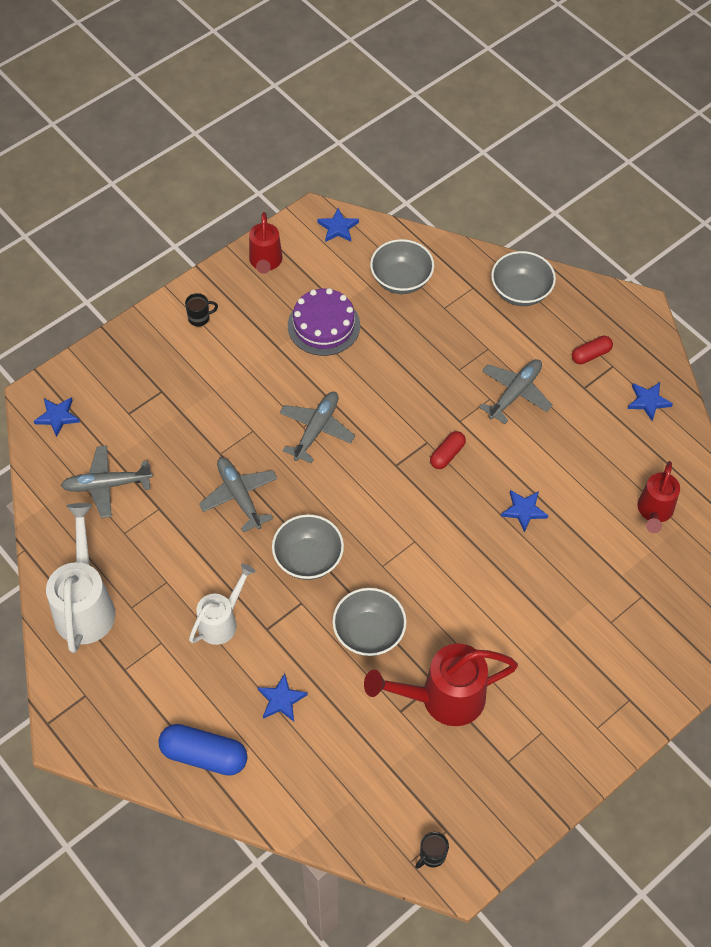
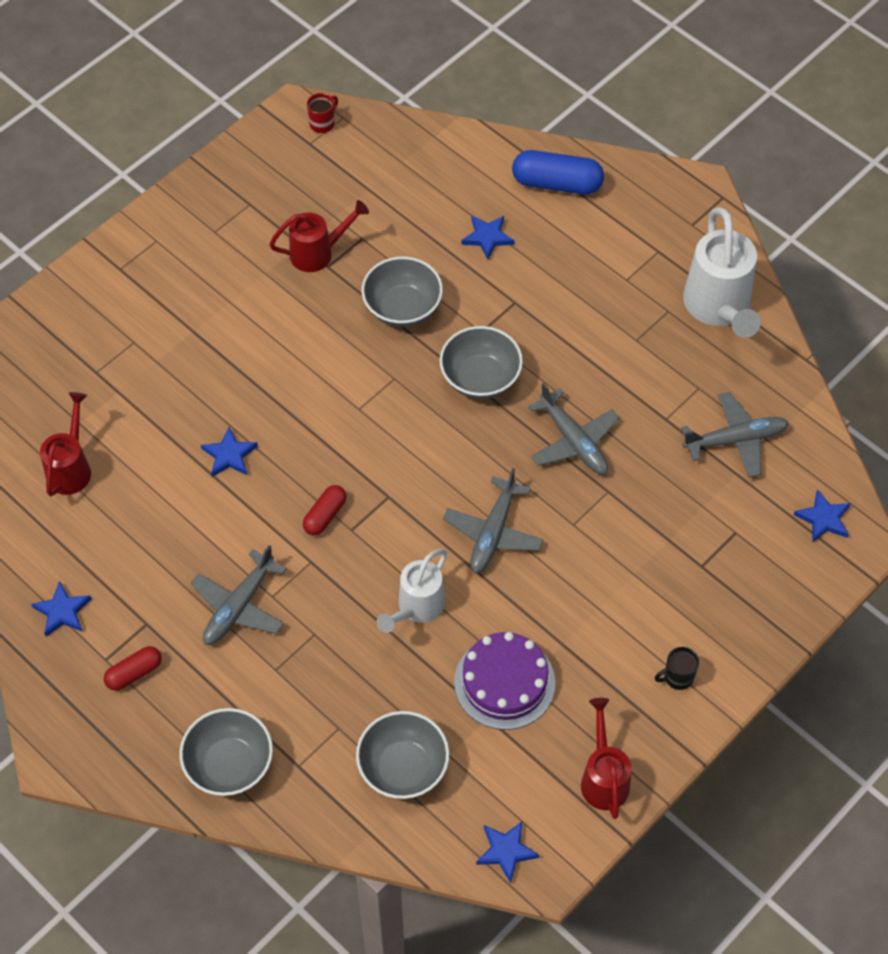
camera: 175 degrees right, 0 degrees up
(221, 622) = (566, 305): white watering can -> white watering can (417, 607)
(432, 855) = (322, 123): black mug -> red mug
(443, 698) = (317, 253): red watering can -> red watering can, size x0.63

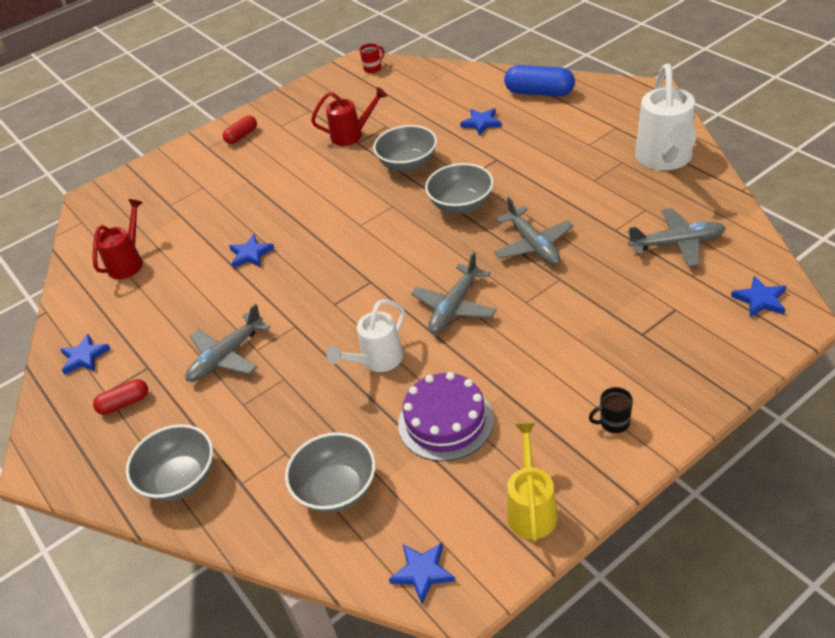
camera: 15 degrees right, 15 degrees down
(325, 515) = (315, 294): red capsule -> red capsule (242, 136)
(603, 778) = (531, 509): red watering can -> yellow watering can

